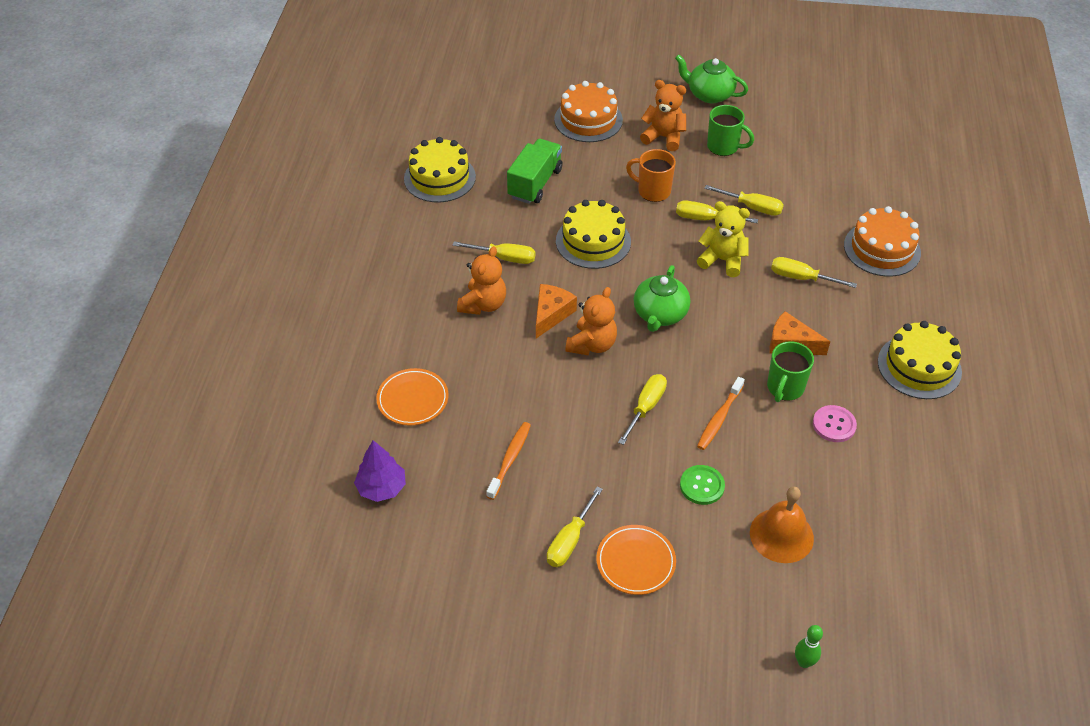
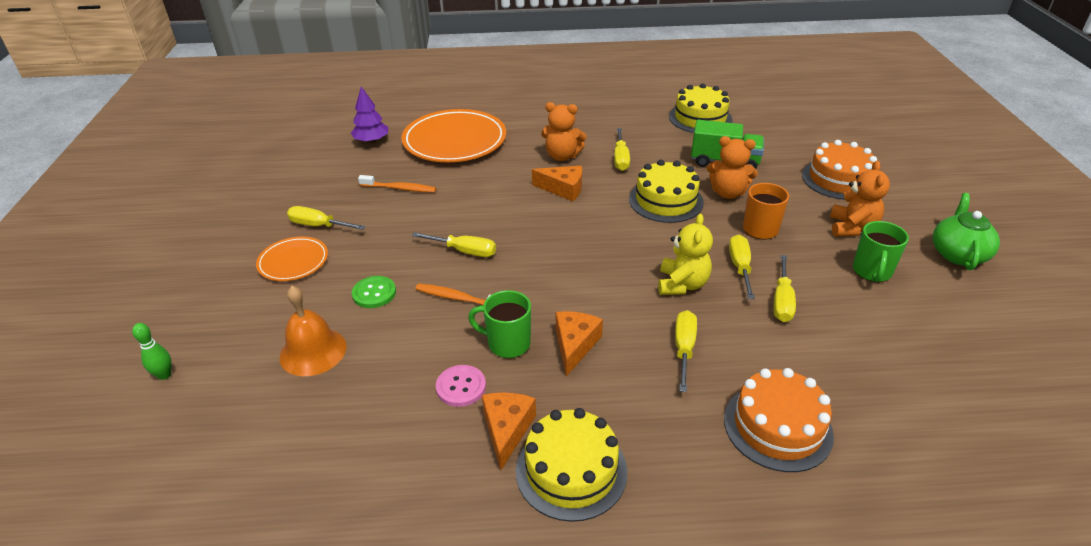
camera: 80 degrees right, 10 degrees down
(412, 399) = (454, 141): orange plate -> orange plate, size x1.88
(592, 345) = (533, 214): orange teddy bear -> orange teddy bear (728, 193)
(660, 314) = (585, 249): green teapot -> none
(881, 399) = (507, 430): none -> orange cheese

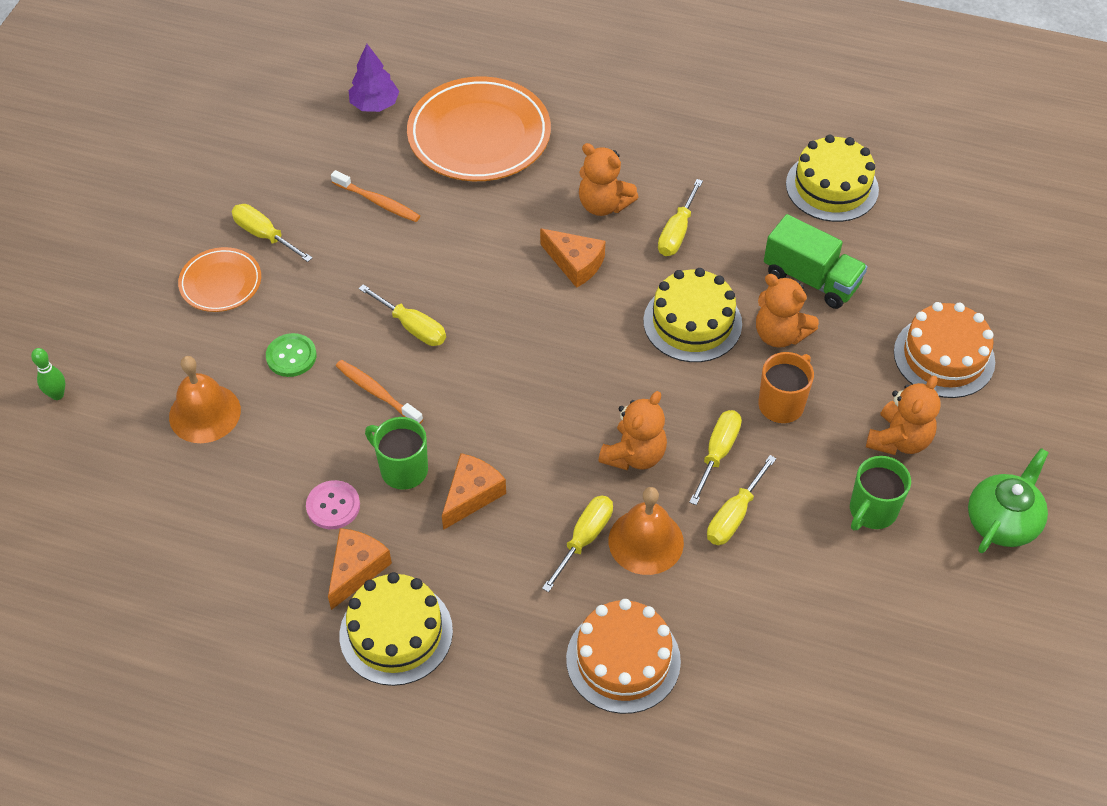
camera: 20 degrees right, 15 degrees up
(682, 284) = (634, 455): yellow teddy bear -> orange teddy bear
(731, 336) = (646, 541): none -> orange bell

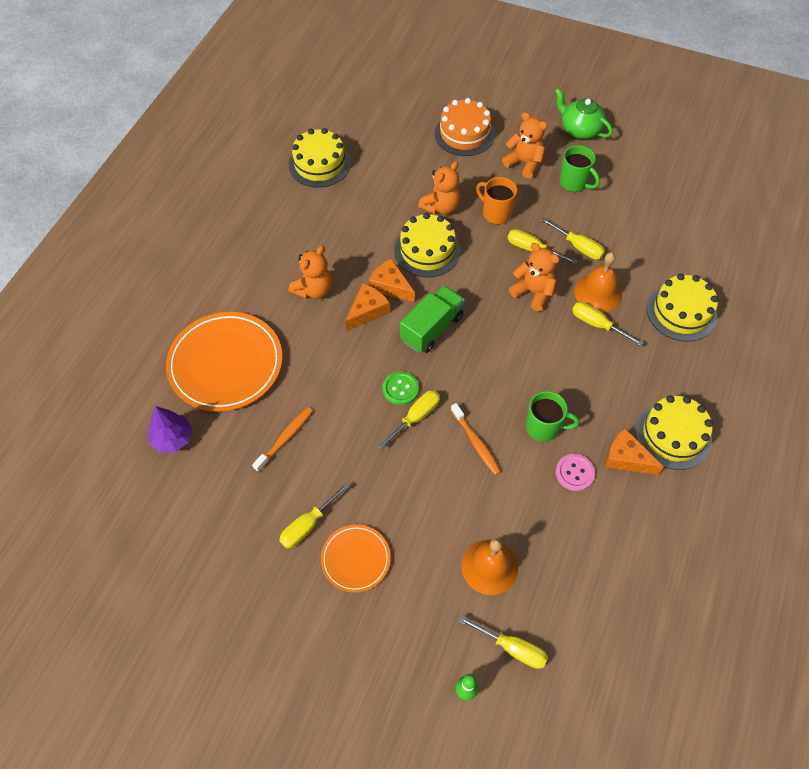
camera: 85 degrees left, 5 degrees up
(291, 356) = (437, 502): green button -> green button (400, 389)
(377, 393) = (476, 442): orange toothbrush -> orange toothbrush turned 75 degrees counterclockwise
(402, 469) = (543, 427): green mug -> green mug turned 120 degrees counterclockwise
(472, 495) = (564, 386): orange cheese -> orange cheese (390, 286)
(623, 660) = (681, 312): orange cake -> yellow cake
(677, 232) = (346, 250): yellow screwdriver -> yellow screwdriver (512, 648)
(811, 279) = (397, 185): green truck -> green truck (432, 328)

